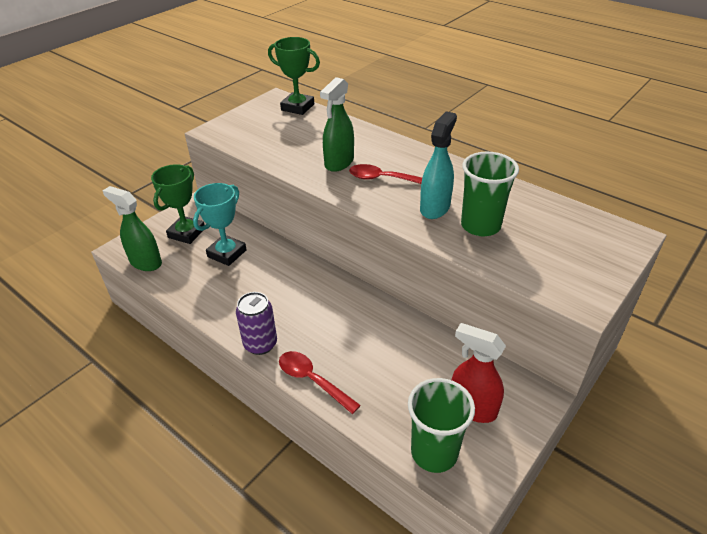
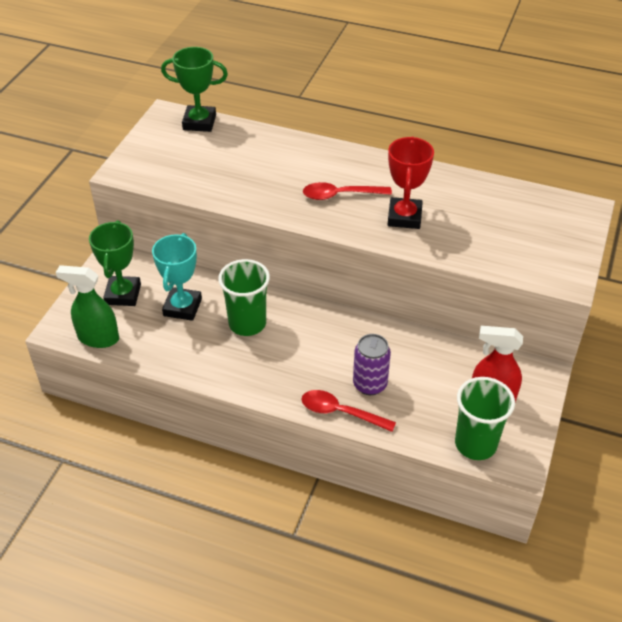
camera: 20 degrees left, 5 degrees up
(260, 344) = (272, 392): purple can -> purple can (370, 384)
(339, 163) = (284, 185): green spray bottle -> none
(435, 208) = (404, 217): turquoise spray bottle -> red trophy
(480, 226) = (454, 227): green cup -> green cup (247, 323)

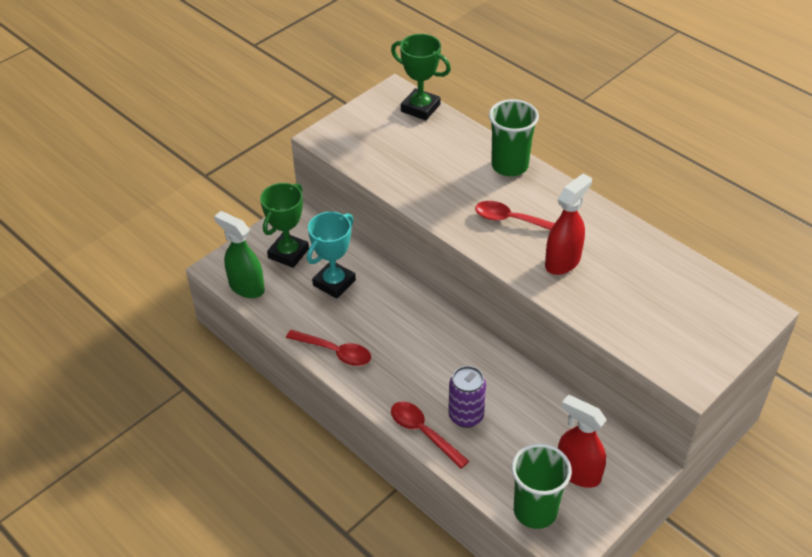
camera: 25 degrees right, 0 degrees up
(218, 369) = (335, 352): none -> red spoon
(247, 323) = (384, 318): green cup -> green cup (509, 166)
(404, 217) = (563, 262): red trophy -> red spray bottle

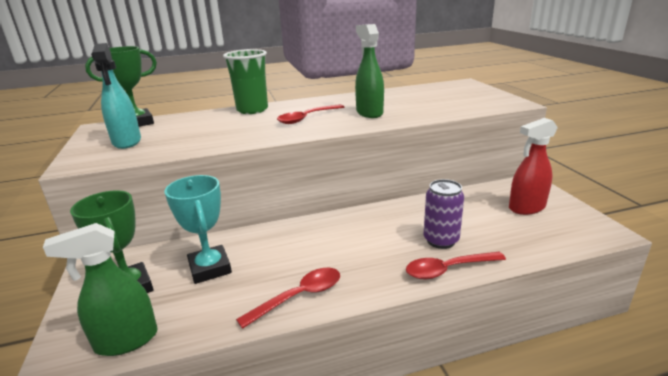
camera: 60 degrees left, 20 degrees down
(377, 134) = (127, 142): none -> turquoise spray bottle
(535, 510) = (564, 236): green cup -> none
(563, 262) = (369, 113): red spray bottle -> green spray bottle

